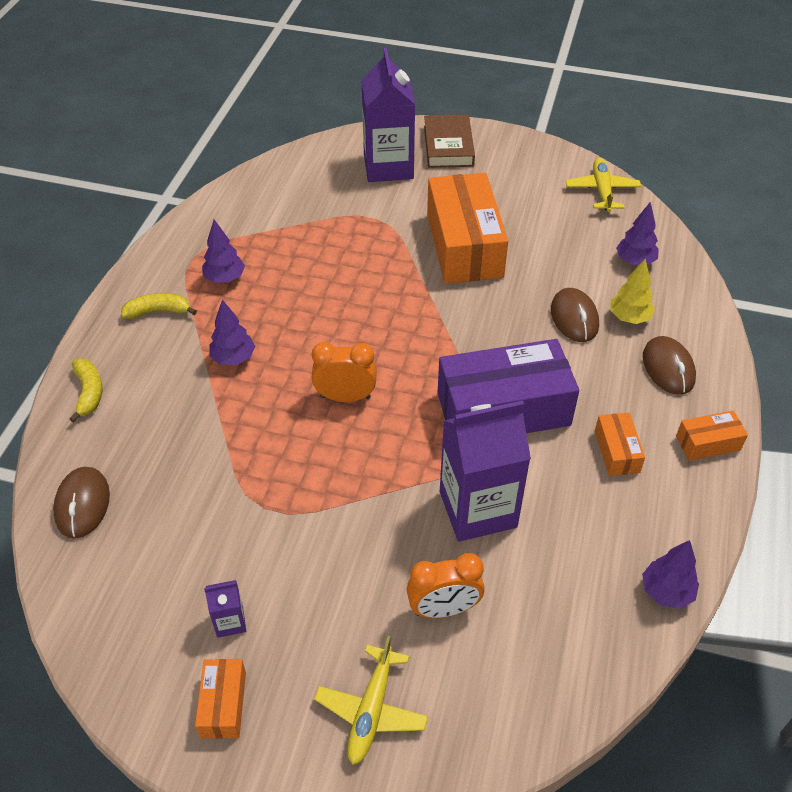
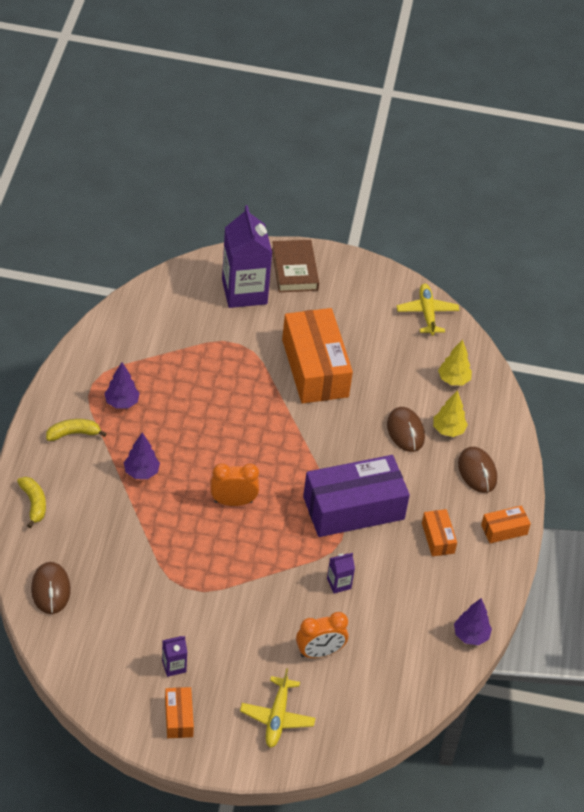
camera: 10 degrees left, 0 degrees up
(478, 509) = (339, 583): purple carton -> purple carton, size x0.43
(635, 261) = (453, 380): purple tree -> yellow tree

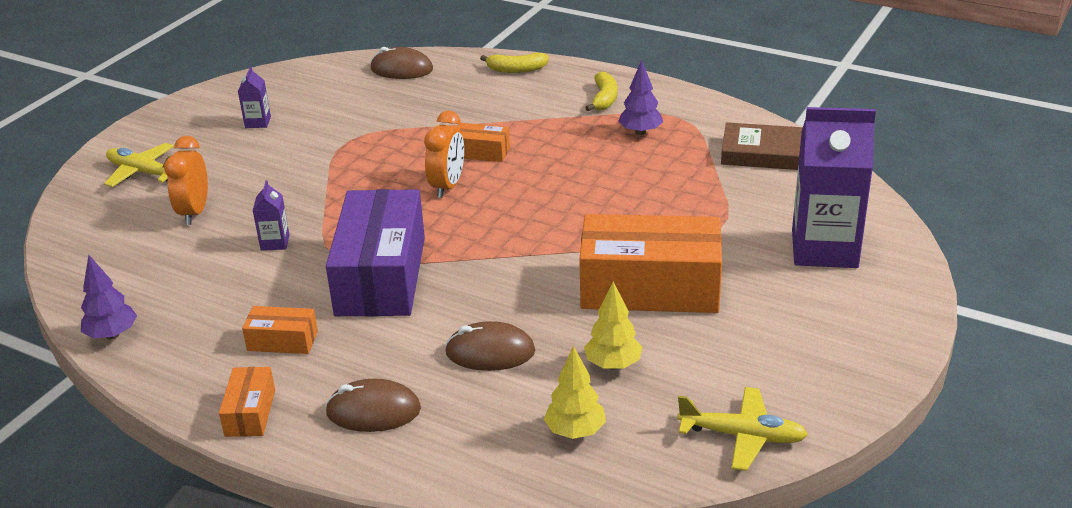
camera: 115 degrees right, 15 degrees down
(141, 472) = (526, 133): purple tree -> none
(178, 717) = (197, 118): orange box -> orange box (481, 152)
(294, 269) = (870, 305): brown book -> brown book (765, 153)
(448, 430) = (471, 399): yellow tree -> yellow tree (613, 365)

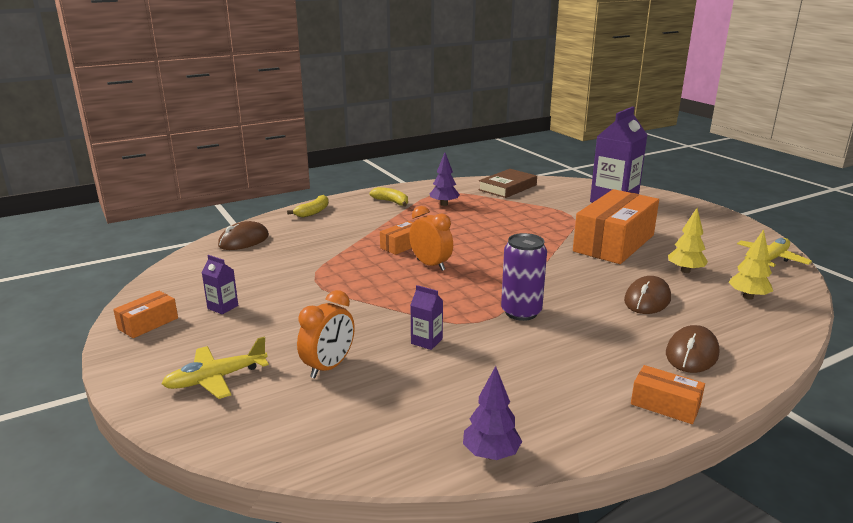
camera: 60 degrees left, 10 degrees down
(194, 212) = (329, 367): orange clock -> orange clock turned 90 degrees counterclockwise
(282, 341) = (574, 369): orange box -> orange box (148, 323)
(381, 276) = (521, 312): purple box -> purple can

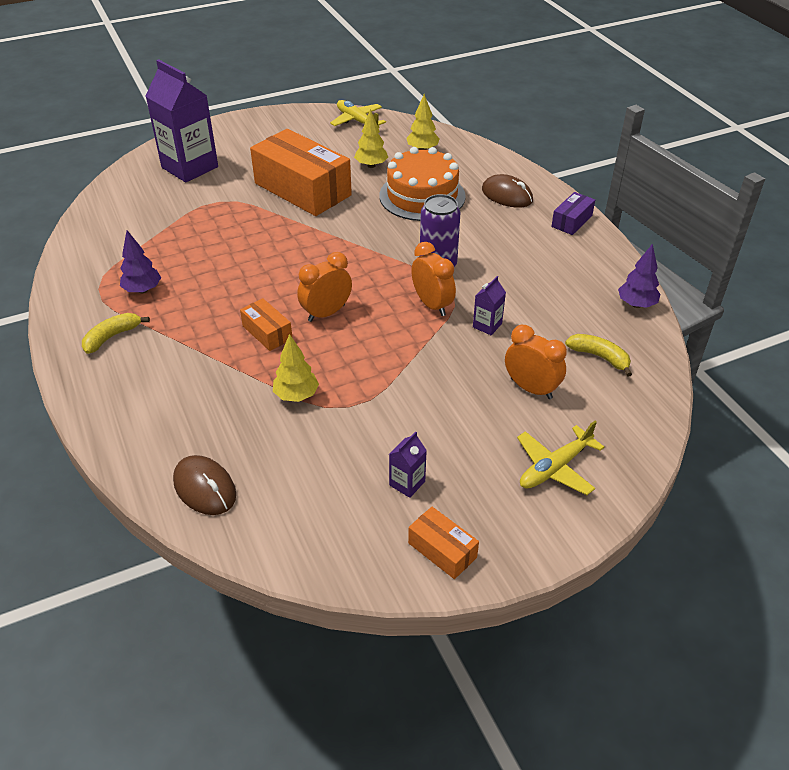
camera: 85 degrees left, 20 degrees up
(216, 379) = (555, 467): yellow plane -> yellow plane turned 75 degrees clockwise
(313, 212) = (117, 418): yellow banana -> yellow banana (599, 357)
(329, 261) = (296, 395): none -> yellow tree
(454, 311) = (432, 305): none -> orange clock
(507, 187) = (106, 232): brown book -> none
(647, 300) = (422, 196): brown mouse -> orange cake
(665, 405) = (571, 221): orange box -> purple box

